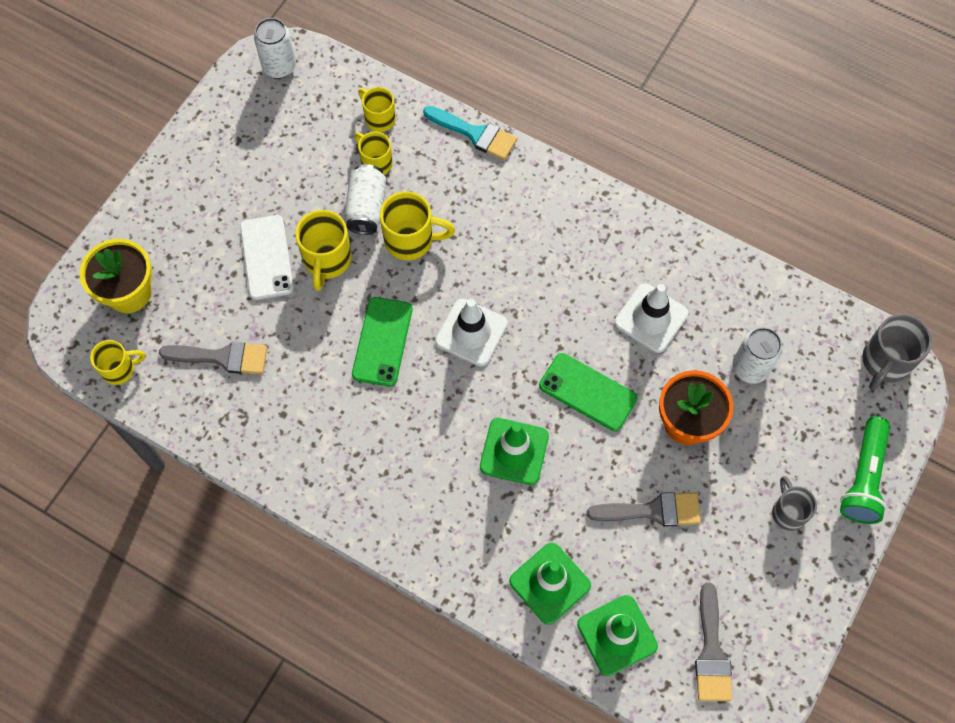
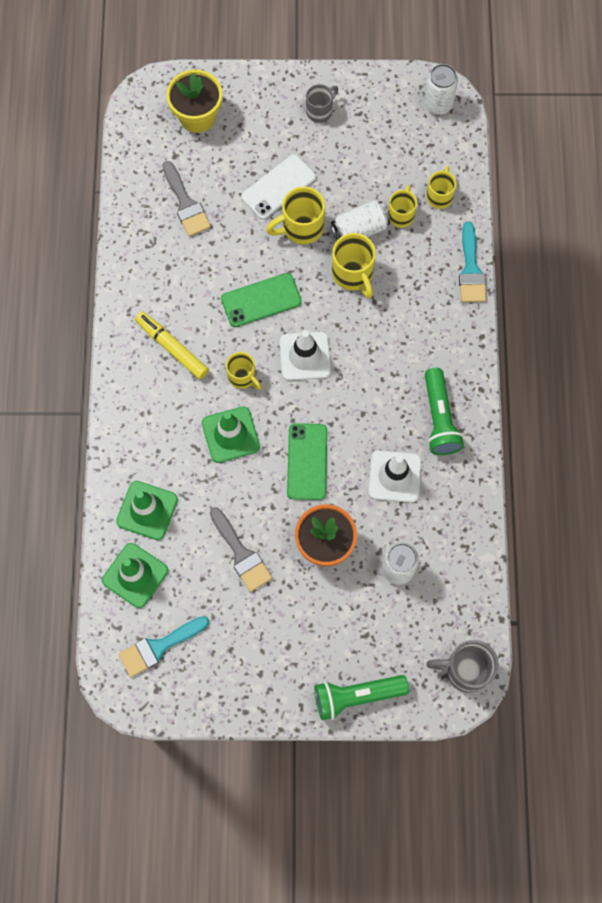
camera: 60 degrees right, 5 degrees up
(120, 369) = (139, 146): yellow mug -> yellow mug (242, 377)
(379, 459) = (172, 348): none -> yellow marker
(613, 245) = (439, 418): none -> green flashlight
(711, 652) = (159, 647): grey brush -> turquoise brush
(788, 512) = (296, 652): grey mug -> grey mug (320, 111)

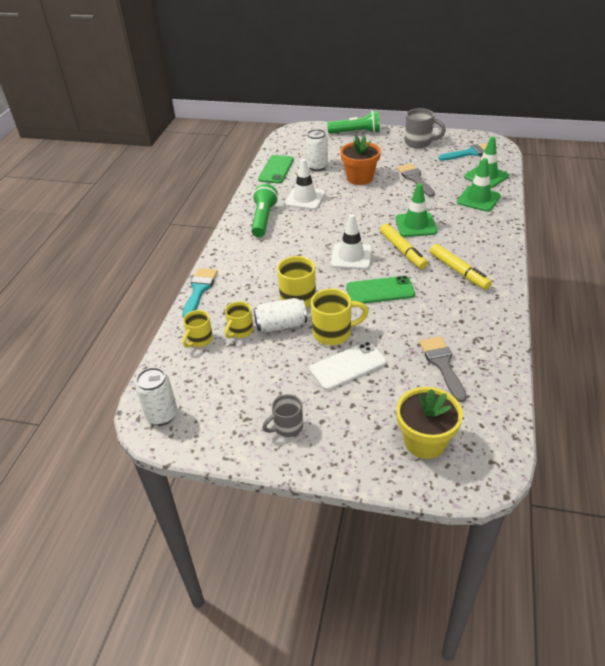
camera: 165 degrees left, 30 degrees down
(242, 377) = (402, 251): yellow mug -> yellow marker
(307, 461) = (363, 209): green phone -> green phone (276, 169)
(465, 670) = (292, 136): grey mug -> grey mug (419, 143)

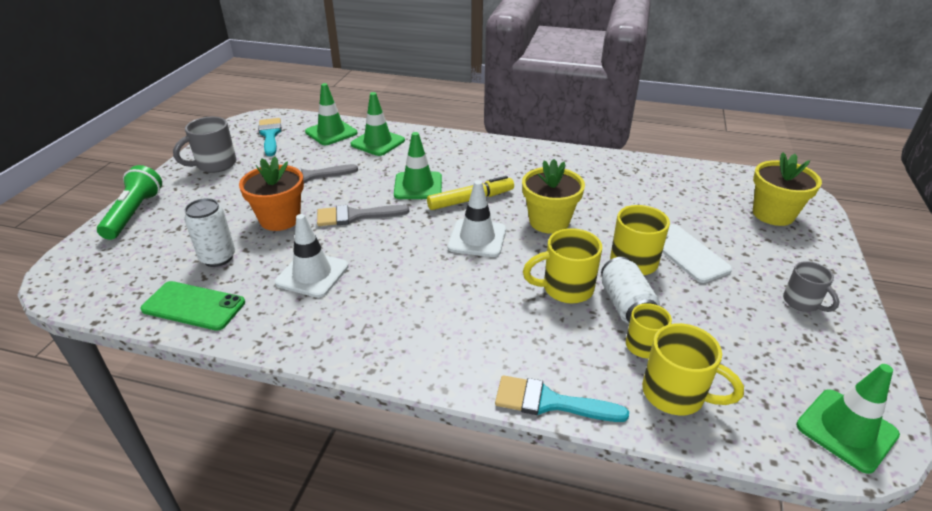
camera: 90 degrees left, 5 degrees down
(162, 415) = (846, 430): white can -> green traffic cone
(199, 340) = (675, 394): yellow mug -> yellow mug, size x1.52
(263, 219) = (355, 322): green flashlight -> none
(380, 290) = (549, 221): green phone -> yellow flower pot
(419, 143) = (215, 165): grey mug -> grey mug turned 150 degrees counterclockwise
(442, 364) = (665, 194): grey brush -> grey brush (355, 216)
(458, 271) = (515, 169): yellow marker -> none

